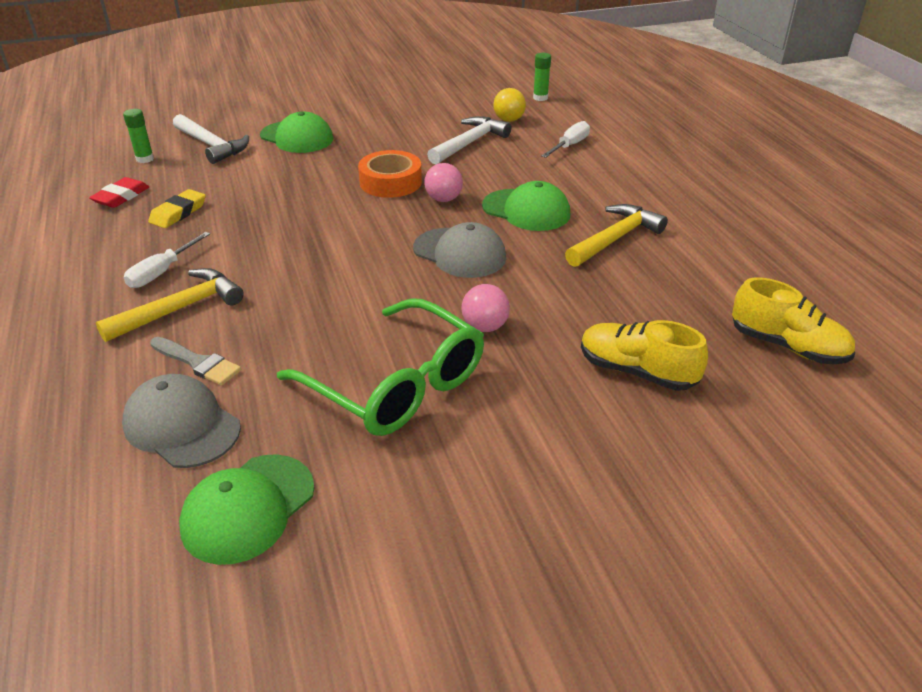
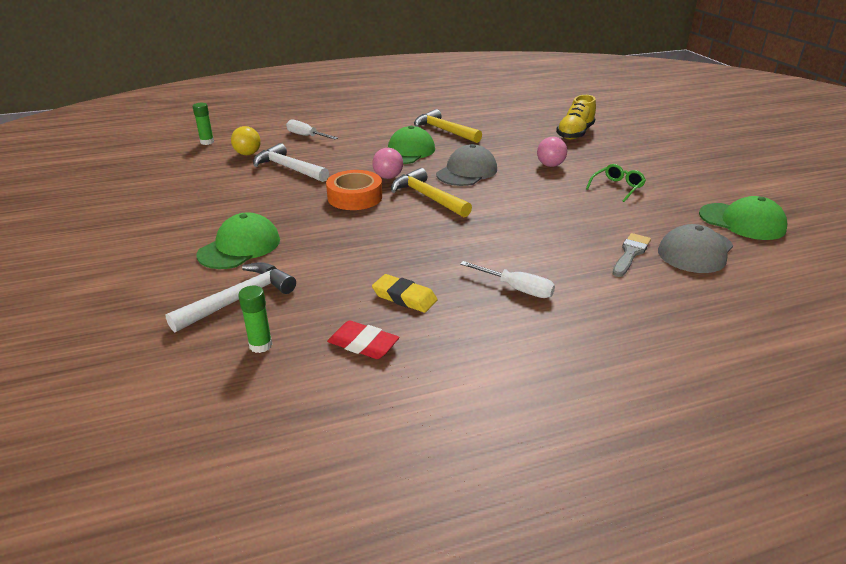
camera: 90 degrees left, 5 degrees down
(180, 309) = (568, 271): yellow hammer -> yellow hammer (427, 197)
(398, 386) = (617, 187): green glasses -> green glasses, size x0.45
(787, 346) = (541, 106): yellow shoe -> none

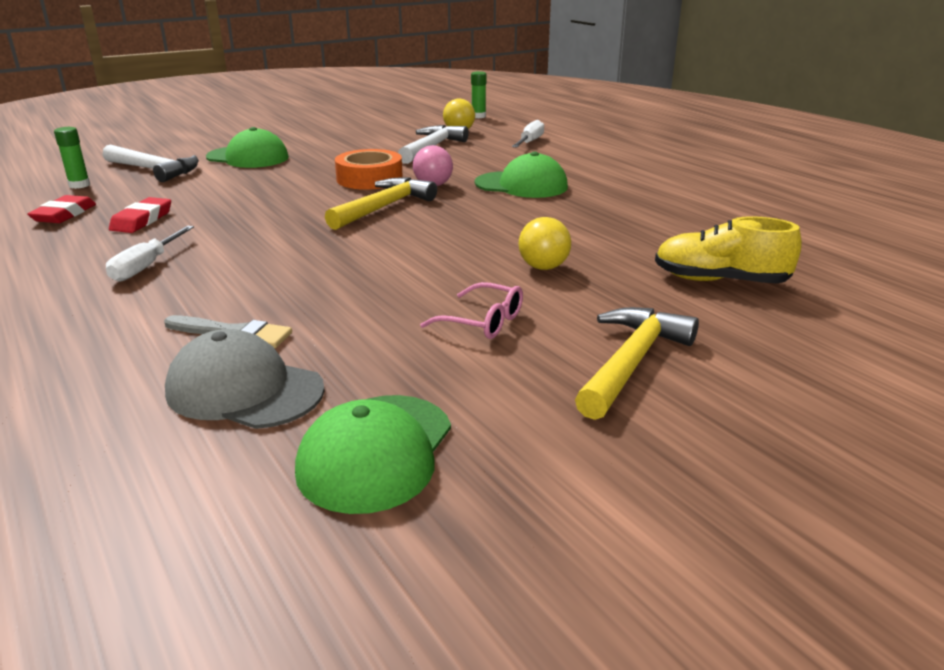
camera: 75 degrees right, 5 degrees down
(404, 297) = (142, 220): yellow eraser -> red eraser
(444, 131) = (621, 195): yellow hammer -> yellow hammer (631, 362)
(467, 172) = (477, 219): grey cap -> none
(550, 165) = (543, 267): pink ball -> yellow ball
(617, 187) = (484, 322): green glasses -> pink glasses

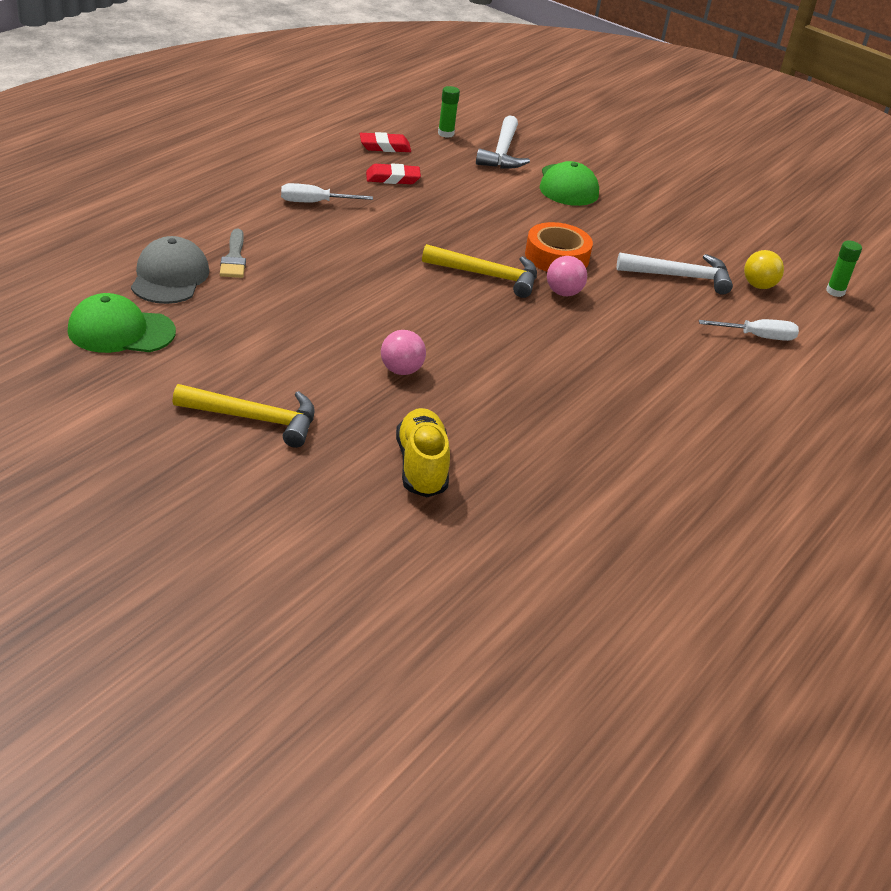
camera: 65 degrees right, 10 degrees up
(484, 322) = (290, 351): pink glasses -> none
(521, 185) = (601, 343): green cap -> none
(543, 267) = (401, 370): yellow ball -> pink ball

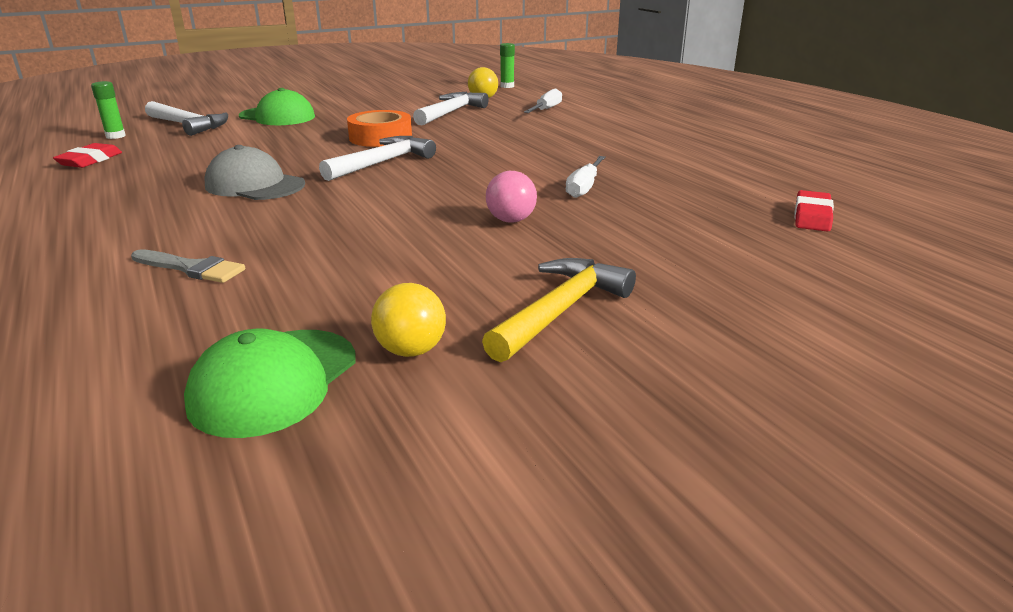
camera: 60 degrees left, 10 degrees down
(170, 277) = (177, 319): grey cap -> grey cap (255, 185)
(173, 369) = (411, 351): none -> yellow ball
(314, 202) = (141, 207): white screwdriver -> white screwdriver (584, 187)
(392, 178) = (156, 167): red eraser -> red eraser (812, 216)
(421, 466) = (680, 239): yellow shoe -> none
(488, 276) = (382, 162): yellow hammer -> white hammer
(563, 293) = (437, 145): pink ball -> none

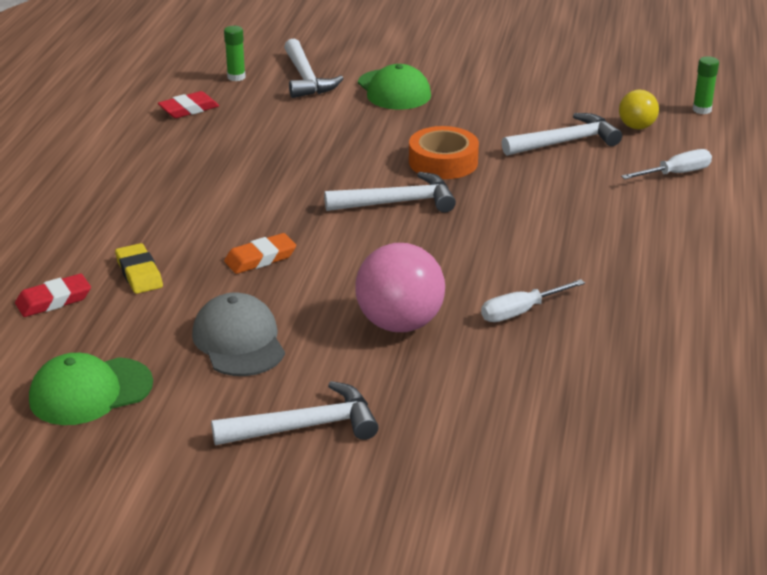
camera: 40 degrees right, 5 degrees up
(191, 268) = (139, 273): grey brush -> yellow eraser
(255, 185) = (268, 193): grey cap -> grey cap (239, 341)
(313, 221) = (260, 258): none -> orange eraser
(411, 351) = (179, 409): yellow ball -> none
(511, 220) = (399, 324): pink ball -> pink ball, size x1.80
(560, 310) = (305, 426): yellow hammer -> white hammer
(812, 216) = (665, 443): red eraser -> red eraser (53, 300)

